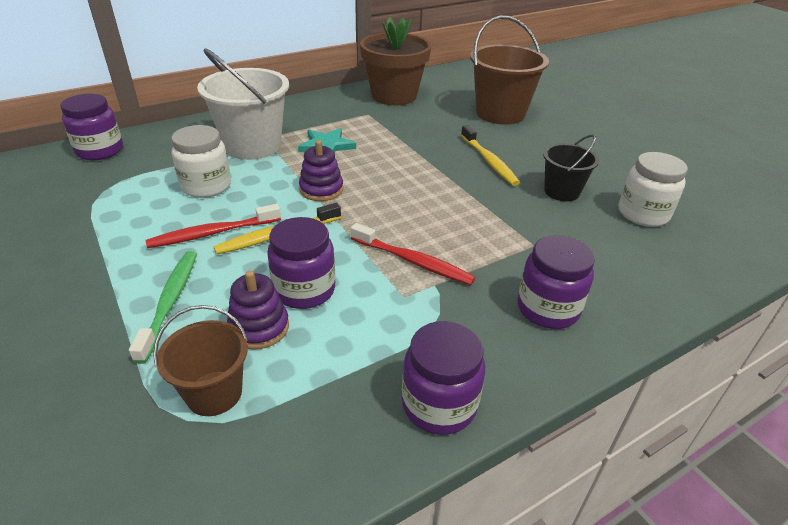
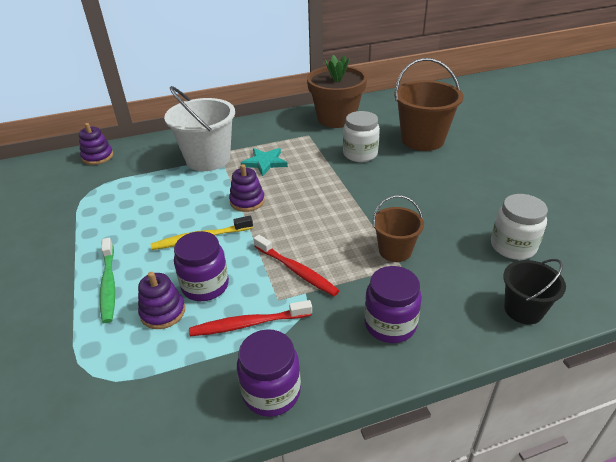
camera: 15 degrees right, 0 degrees up
(100, 151) = (98, 157): purple jar -> purple stacking toy
(170, 302) = (109, 284): green toothbrush -> green toothbrush turned 150 degrees clockwise
(206, 186) = (163, 192): white jar -> white jar (360, 154)
(212, 233) = (155, 232): red toothbrush -> red toothbrush (248, 324)
(214, 393) = (116, 358): brown bucket -> brown bucket (395, 251)
(489, 161) = (394, 185): yellow toothbrush -> none
(561, 191) = (447, 219): black bucket -> black bucket (523, 310)

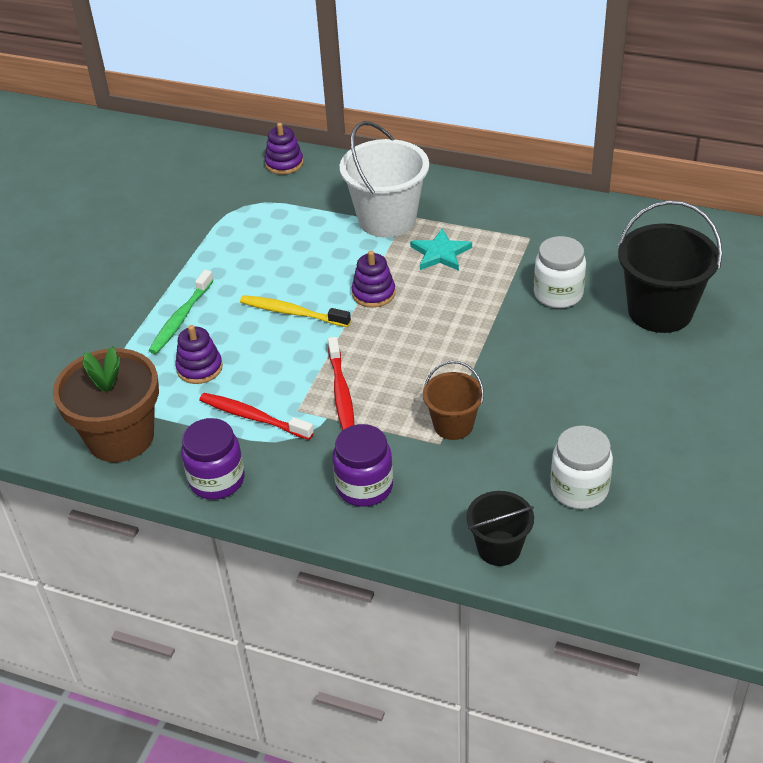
camera: 40 degrees right, 5 degrees up
(205, 286) = (252, 363): purple jar -> none
(336, 118) = (592, 228): brown flower pot -> brown flower pot (121, 437)
(422, 140) = (660, 311): brown bucket -> black bucket

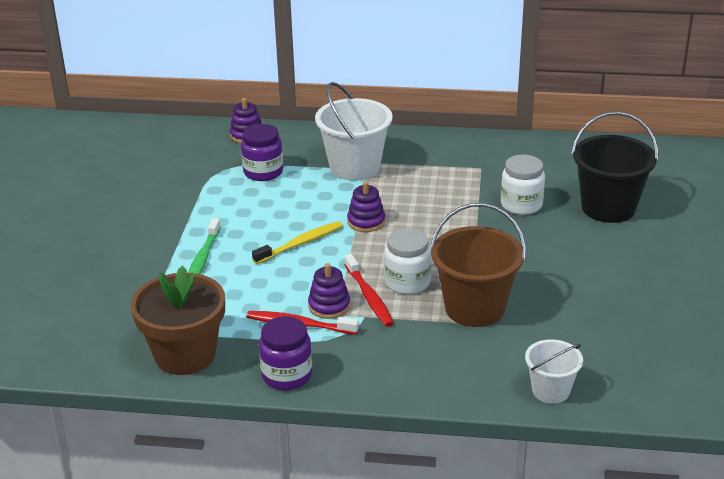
camera: 15 degrees left, 10 degrees down
(199, 368) = (235, 294): purple stacking toy -> purple stacking toy (329, 306)
(292, 313) = (301, 243): yellow toothbrush -> yellow toothbrush turned 135 degrees clockwise
(364, 487) = (418, 362): purple jar -> purple jar (263, 172)
(440, 253) = (411, 186): turquoise star -> none
(453, 425) = (475, 308): brown bucket -> brown bucket, size x1.75
(499, 548) = (550, 390): black bucket -> white bucket
(579, 489) = (597, 339): white jar -> white jar (407, 282)

